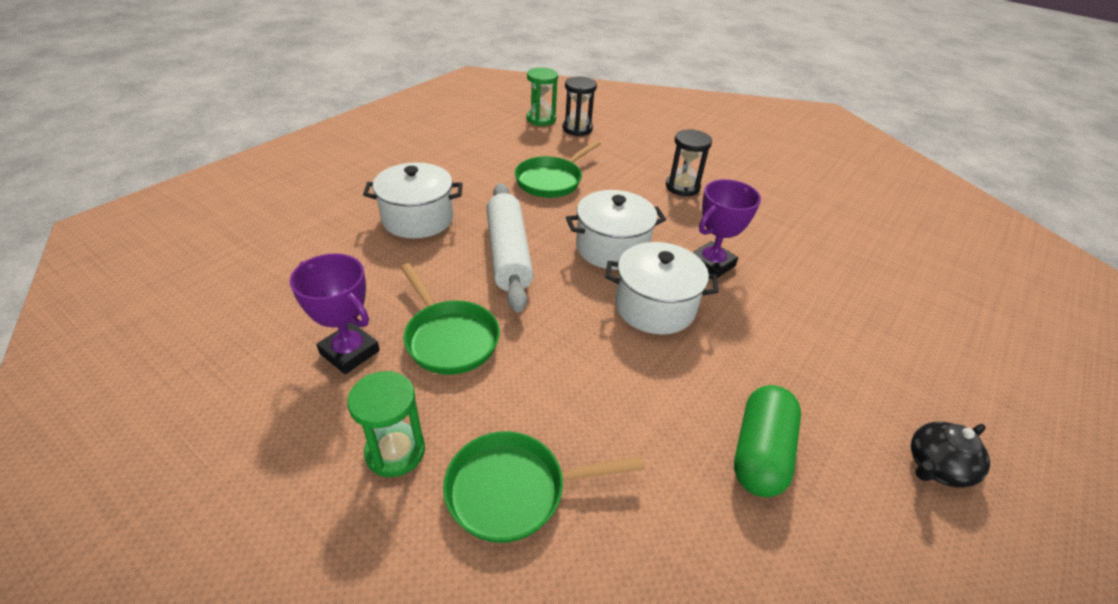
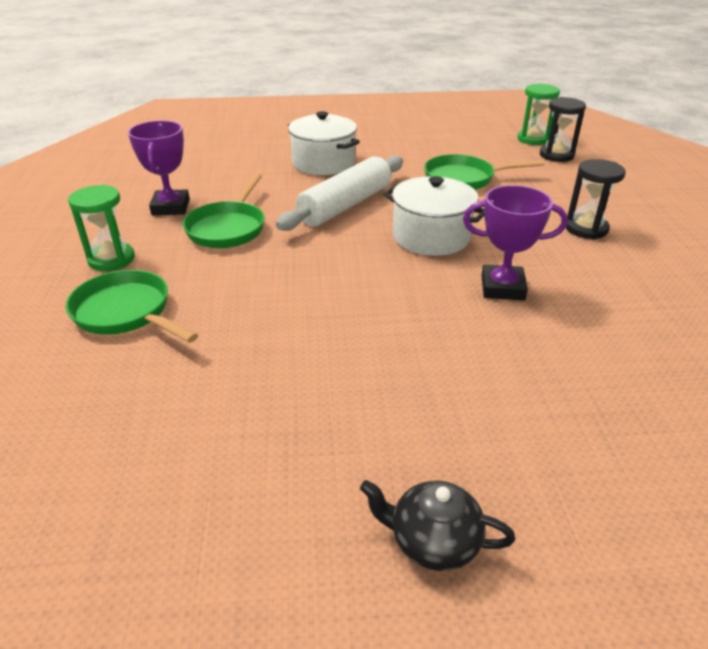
camera: 50 degrees right, 5 degrees down
(654, 306) = (393, 285): white pot -> none
(760, 453) = (297, 408): green capsule -> none

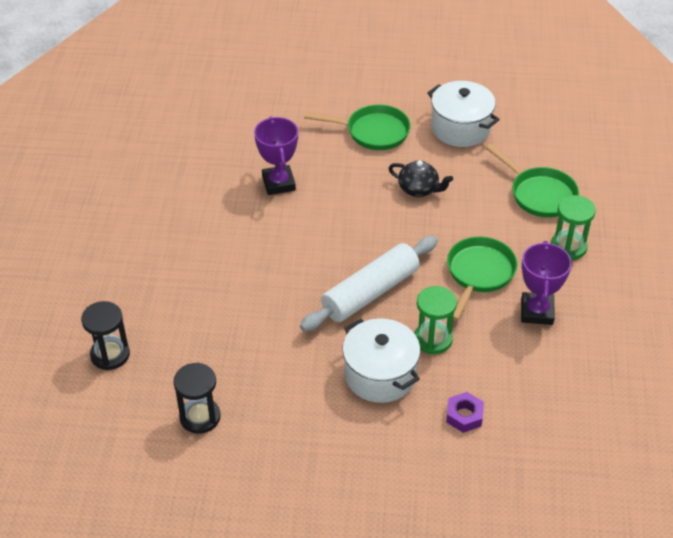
camera: 170 degrees left, 10 degrees up
(251, 151) = (464, 416): none -> purple nut
(431, 237) = (307, 240): white pot -> white pot (460, 128)
(432, 541) = (378, 67): black teapot -> black teapot (419, 189)
(463, 179) = (238, 322): green pan -> green pan (373, 132)
(502, 288) = (278, 183): purple trophy -> purple trophy turned 60 degrees clockwise
(533, 139) = (109, 397): green hourglass -> green hourglass (433, 339)
(586, 229) = (174, 233): black hourglass -> black hourglass (200, 417)

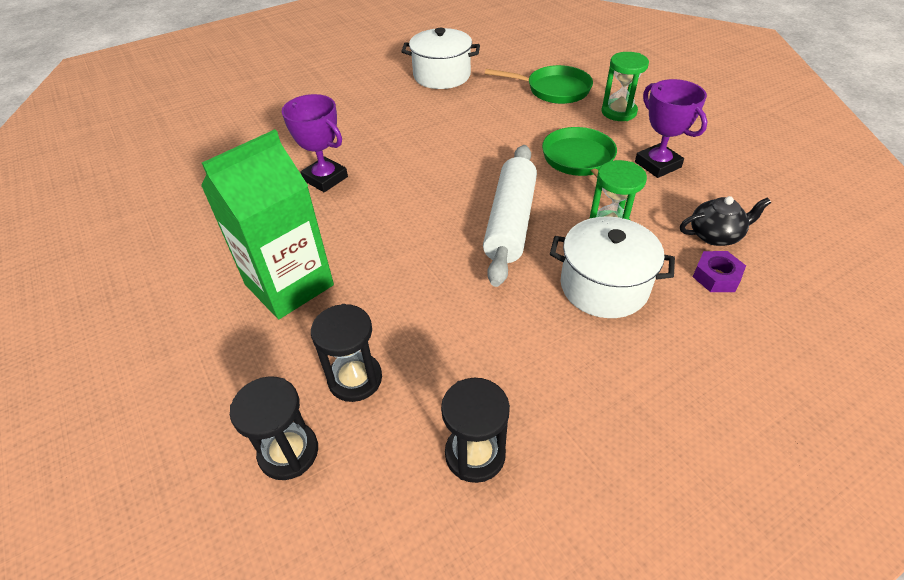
camera: 35 degrees left, 0 degrees up
(175, 337) = (355, 379): none -> black hourglass
(188, 254) = (289, 285): none -> green carton
(373, 132) = (372, 106): green pan -> none
(419, 189) = (458, 127): black teapot -> black teapot (715, 235)

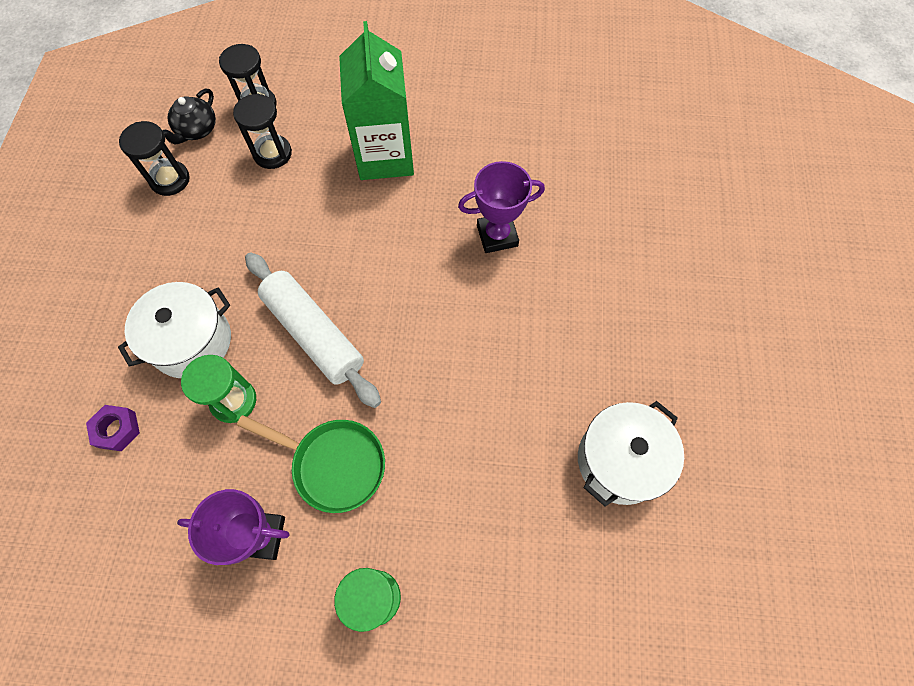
camera: 125 degrees right, 20 degrees up
(553, 90) = (483, 567): green pan -> none
(715, 235) = (144, 480): black teapot -> black teapot (197, 130)

